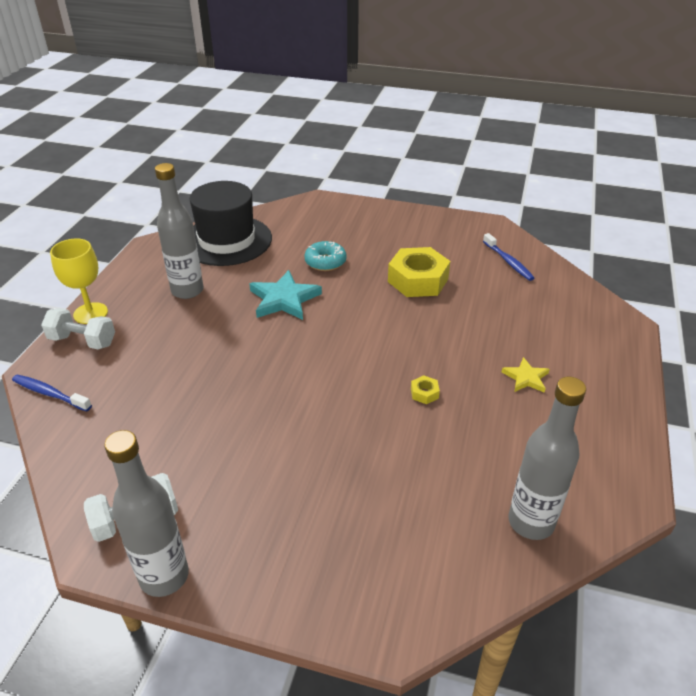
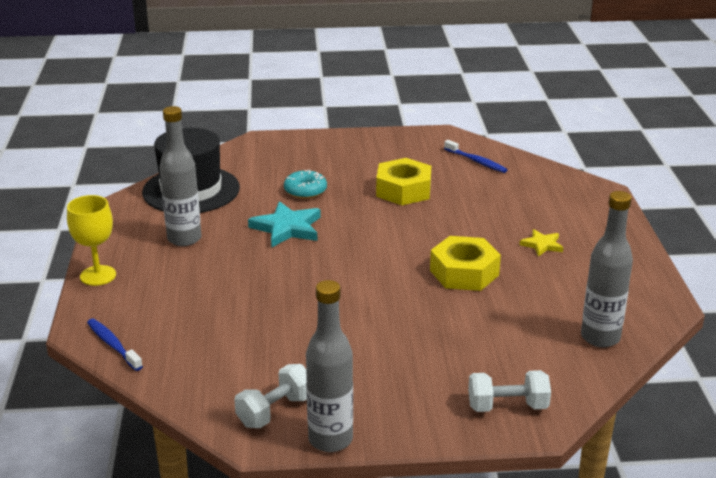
camera: 20 degrees left, 10 degrees down
(50, 393) = (113, 345): blue toothbrush -> blue toothbrush turned 45 degrees clockwise
(82, 341) = (110, 299): white dumbbell -> white dumbbell (507, 406)
(424, 393) = (464, 273): yellow nut -> yellow nut, size x2.45

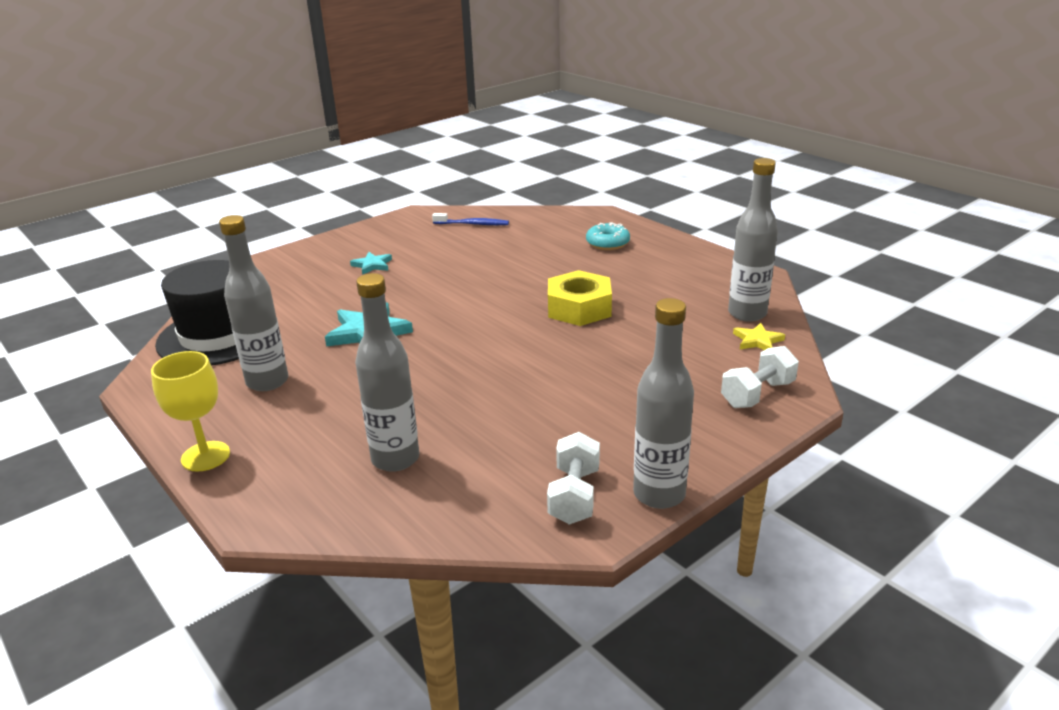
camera: 35 degrees left, 0 degrees up
(113, 345) = (314, 517): blue toothbrush -> none
(198, 330) = (395, 459): none -> grey bottle
(305, 191) = (345, 296): turquoise donut -> turquoise donut (607, 243)
(354, 171) = (372, 265): none -> turquoise star
(403, 190) = (439, 265): yellow nut -> none
(542, 245) = (610, 265): yellow star -> yellow star (757, 341)

